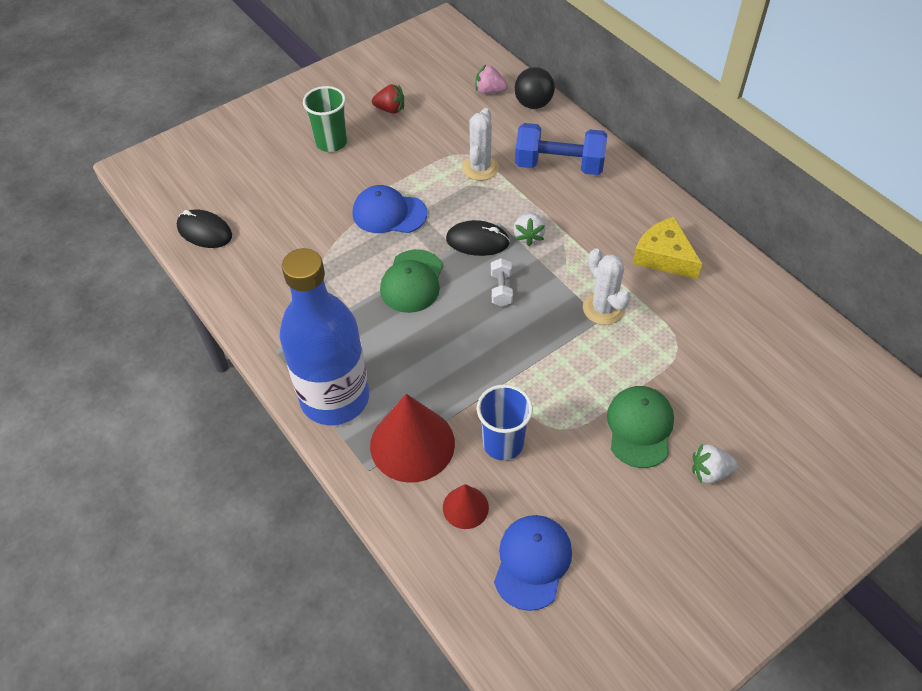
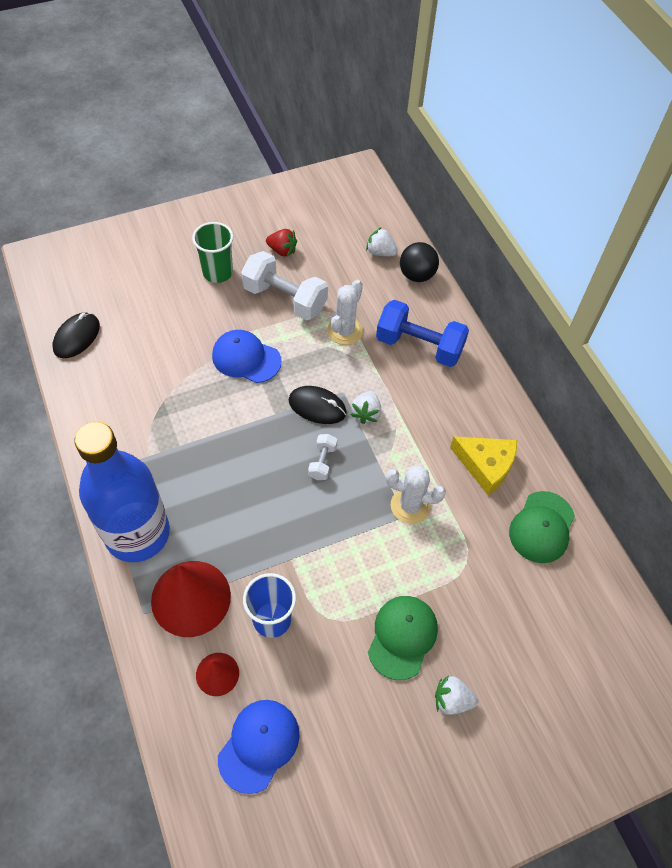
camera: 10 degrees right, 5 degrees up
(204, 231) = (76, 337): black mouse -> black mouse turned 75 degrees clockwise
(409, 152) = (285, 299): none -> white dumbbell
(412, 281) = (244, 433): green cap -> green cap (542, 527)
(490, 91) = (380, 252): pink strawberry -> white strawberry
(603, 308) = (410, 506): white cactus -> white cactus turned 60 degrees counterclockwise
(664, 256) = (486, 465): yellow cheese -> yellow cheese turned 150 degrees clockwise

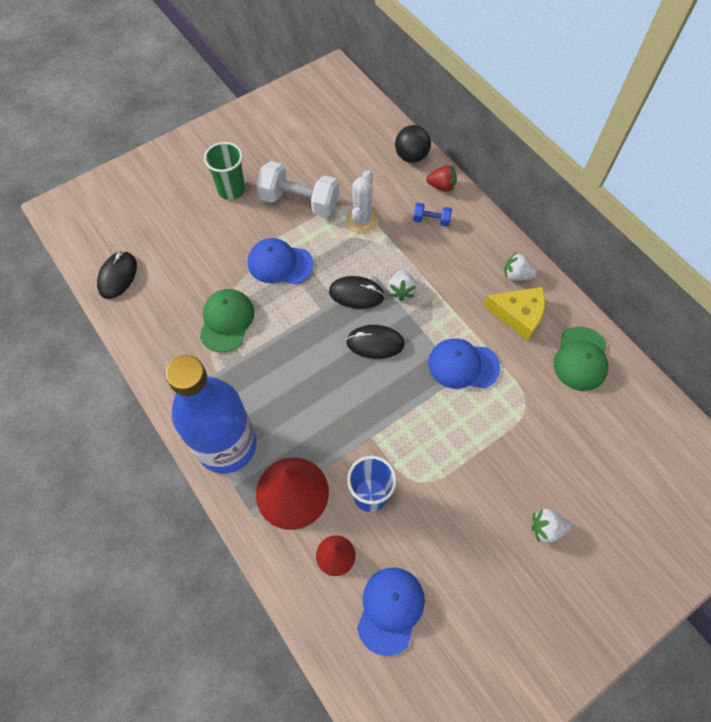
camera: 10 degrees left, 5 degrees up
(282, 250) = (284, 158): red strawberry -> red strawberry (441, 186)
(322, 462) = (375, 343): white dumbbell -> black mouse
(380, 252) = (373, 142): white strawberry -> white strawberry (516, 275)
(402, 637) = (488, 483): green cap -> green cap (226, 321)
(410, 506) = (463, 365): white cactus -> blue cap
(419, 346) = (431, 220): blue dumbbell -> blue dumbbell, size x0.48

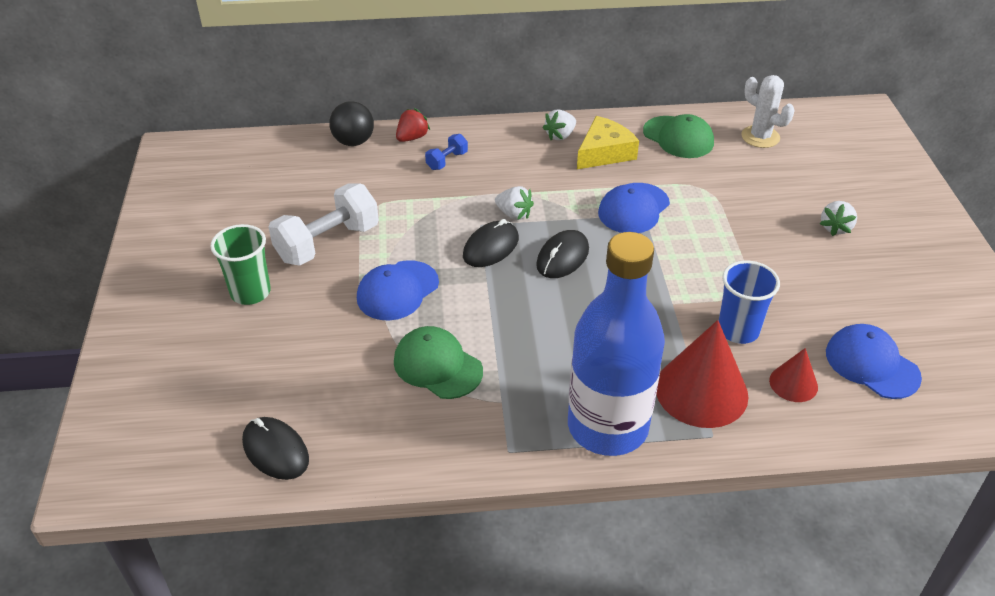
camera: 60 degrees left, 20 degrees down
(362, 220) = (400, 207): white cactus -> white cactus (760, 137)

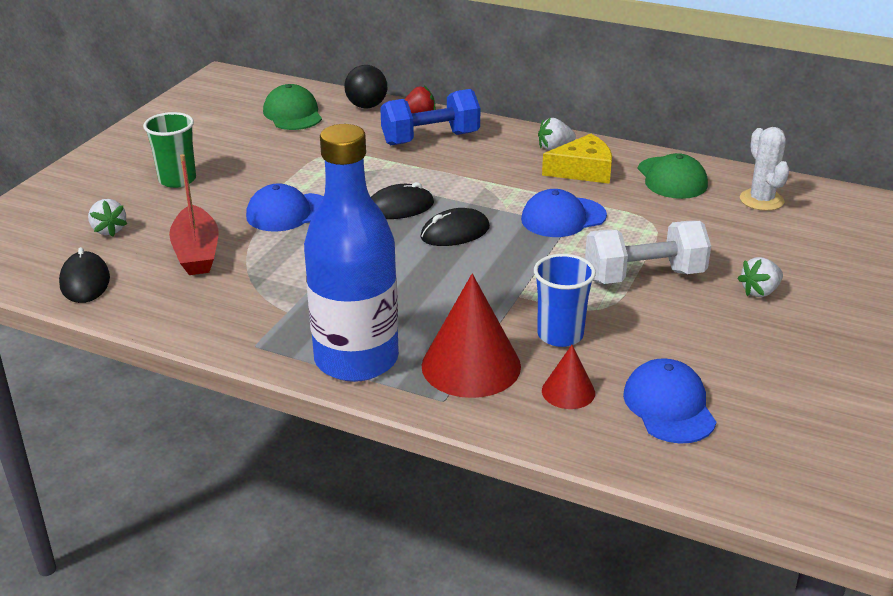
camera: 30 degrees right, 10 degrees down
(327, 243) = (270, 166): white dumbbell -> white dumbbell (644, 276)
(354, 370) = (197, 252): none -> red boat
(437, 366) = (264, 271): green cap -> green cap (293, 114)
(447, 161) = (430, 139): blue dumbbell -> blue dumbbell, size x2.10
(514, 214) = (446, 191): white strawberry -> white strawberry (109, 230)

